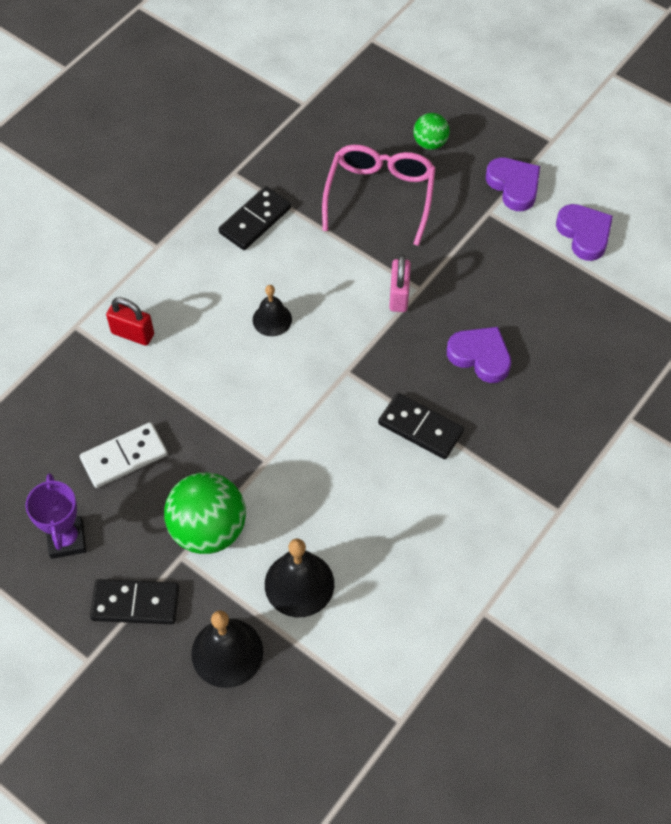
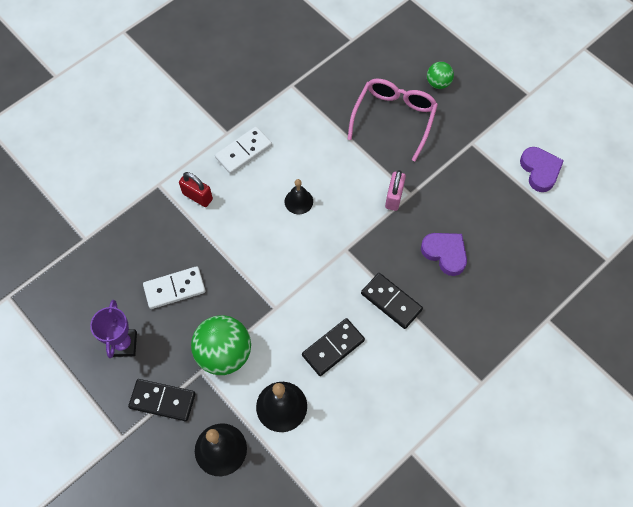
camera: 10 degrees right, 5 degrees up
(185, 267) = (243, 152): none -> white domino
(255, 220) = (300, 124): black domino -> black domino (333, 348)
(514, 186) = (494, 125): purple heart -> none

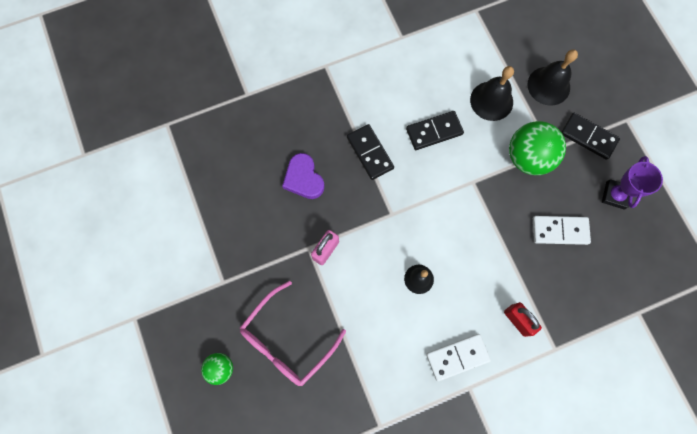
camera: 160 degrees left, 10 degrees up
(540, 170) = (174, 228): purple heart -> none

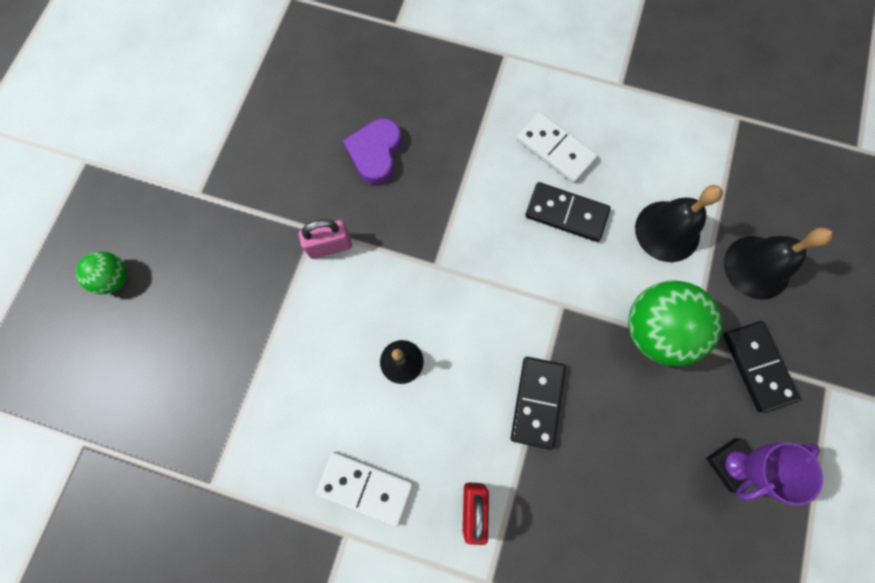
camera: 40 degrees right, 0 degrees up
(287, 340) = (203, 307): pink glasses -> none
(370, 153) = (471, 181): black domino -> black domino (537, 402)
(560, 230) = (620, 447): white domino -> white domino (555, 149)

